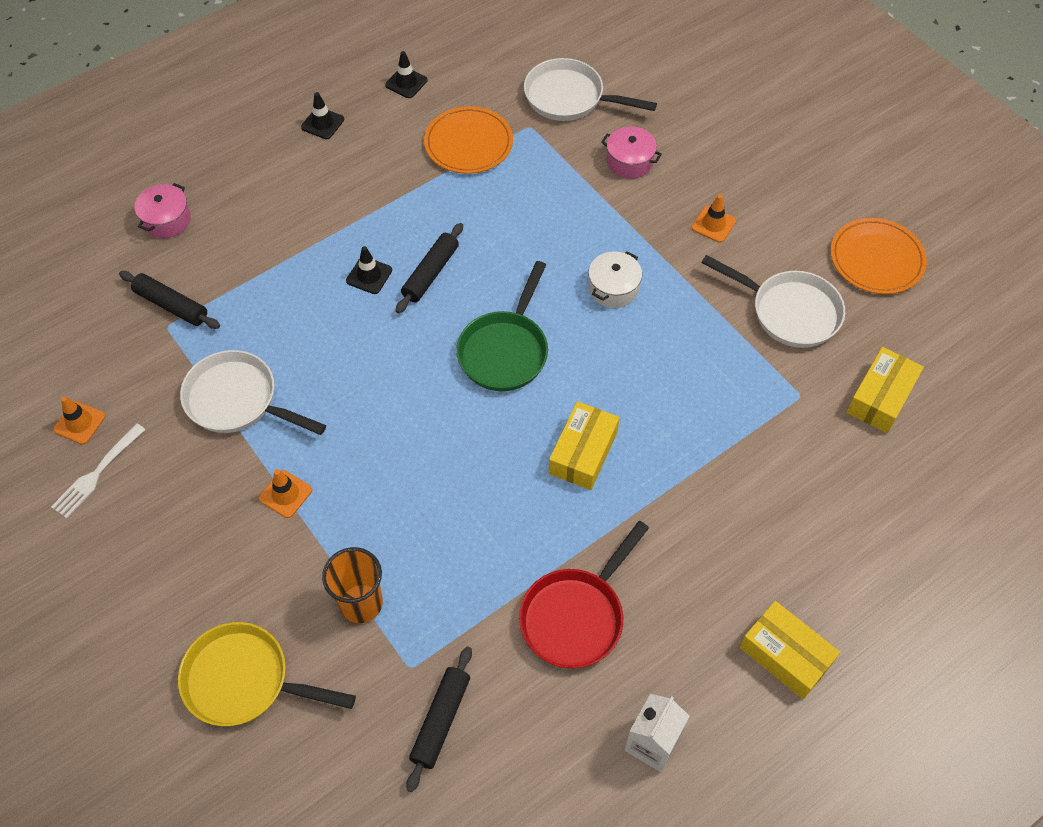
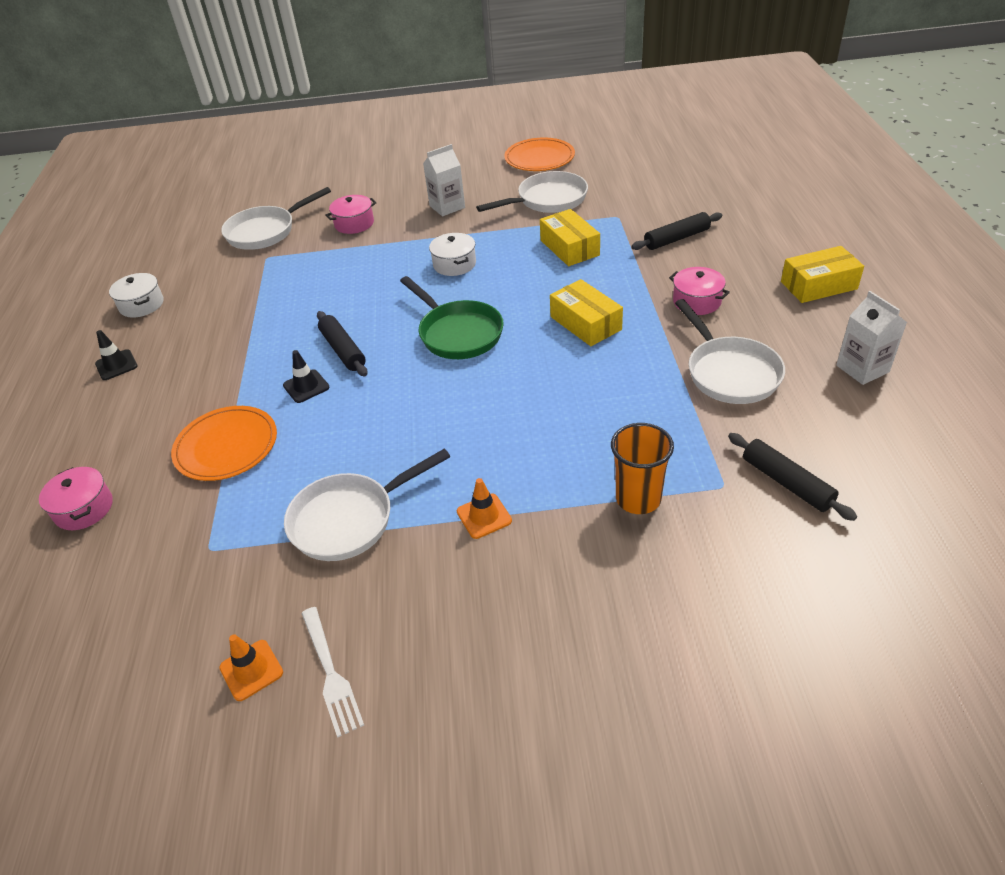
camera: 55 degrees left, 15 degrees down
(171, 305) = (188, 537): black rolling pin -> black rolling pin (676, 239)
(244, 680) = (671, 617): yellow pan -> none
(406, 83) = (141, 305): black traffic cone -> white pot
(468, 143) = (243, 291): orange plate -> orange plate (226, 446)
(576, 616) = (729, 372): red pan -> white pan
(681, 541) = (696, 301): none -> pink pot
(713, 224) = (447, 207): orange traffic cone -> white carton
(880, 397) = (644, 188): yellow box -> yellow box (569, 248)

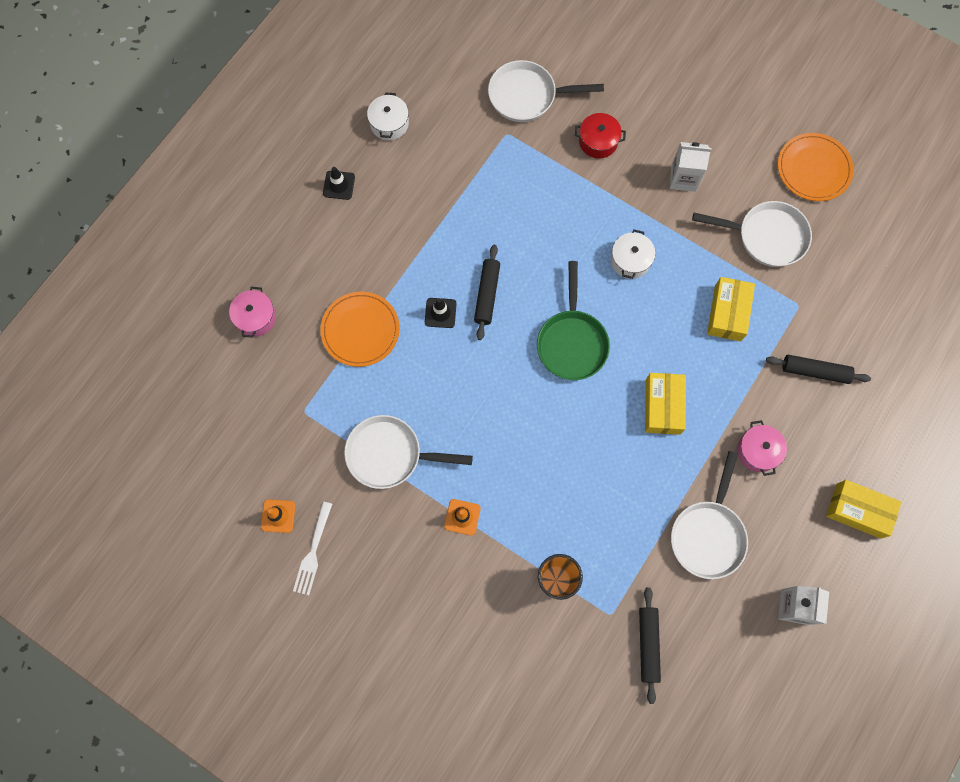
camera: 35 degrees right, 30 degrees up
(354, 224) = (598, 141): pink pot -> red pot

